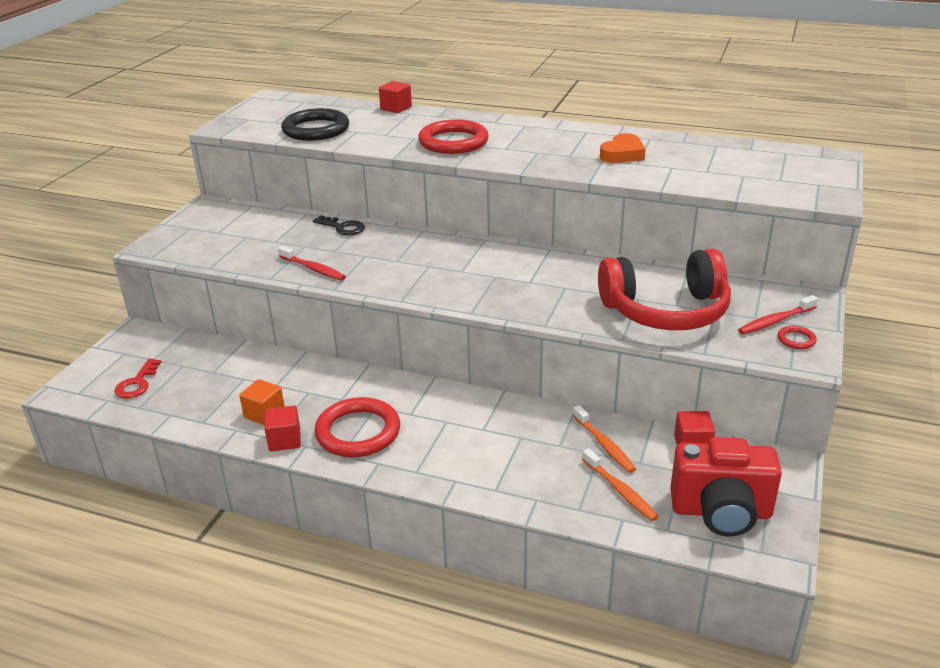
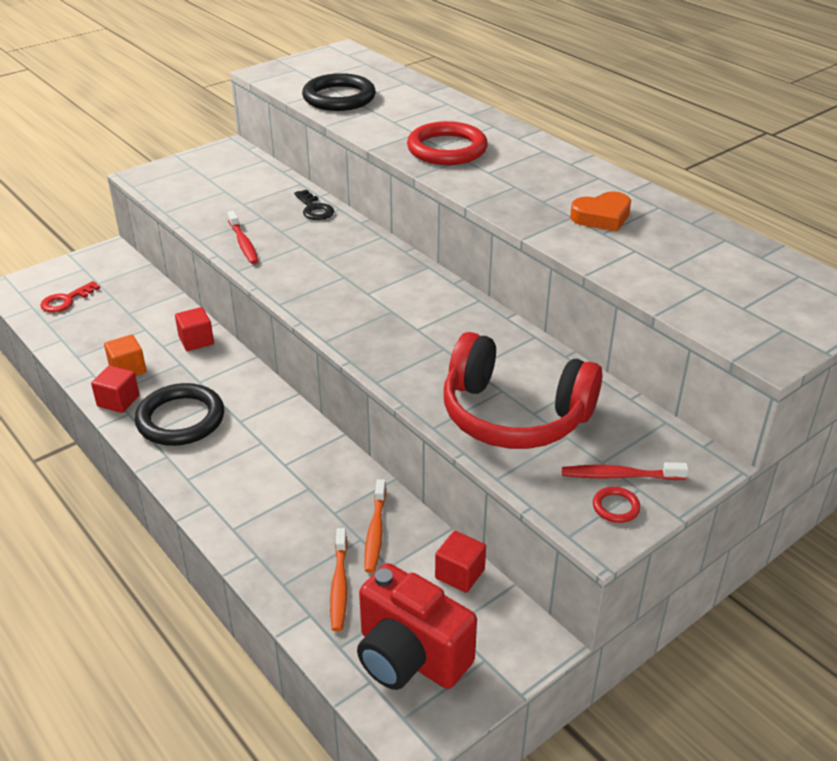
camera: 30 degrees right, 5 degrees up
(358, 432) = (180, 419): red ring -> black ring
(396, 108) = (441, 94): red cube -> red cube (196, 340)

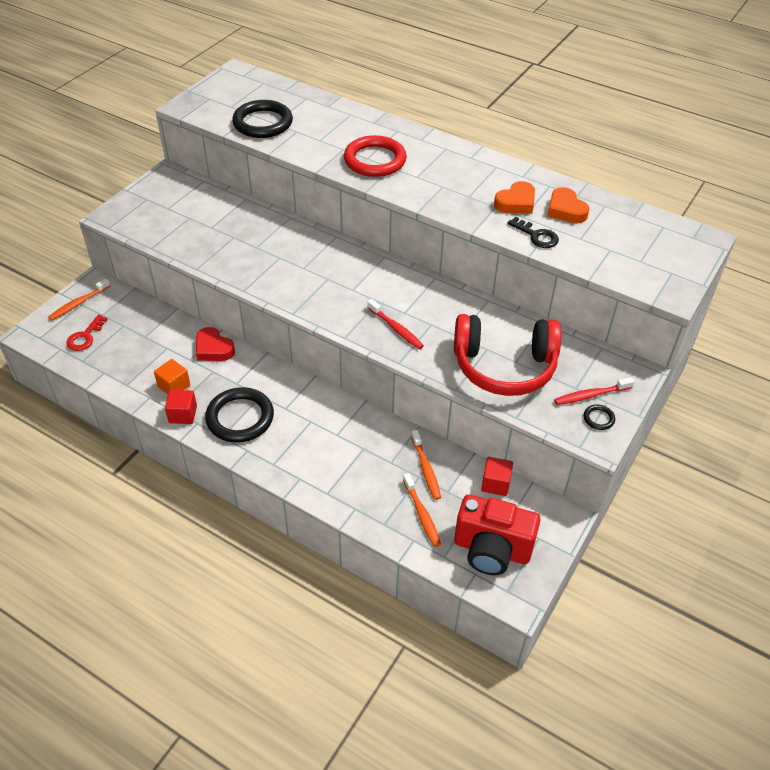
camera: 20 degrees left, 10 degrees up
(81, 267) = (78, 303): none -> orange toothbrush
(196, 340) = (213, 349): red cube -> red heart
(243, 243) = (233, 265): red toothbrush -> red toothbrush (396, 328)
(314, 209) = (271, 221): black key -> black key (536, 236)
(615, 507) = (598, 418): red ring -> black ring
(666, 235) = (565, 210): none -> orange heart

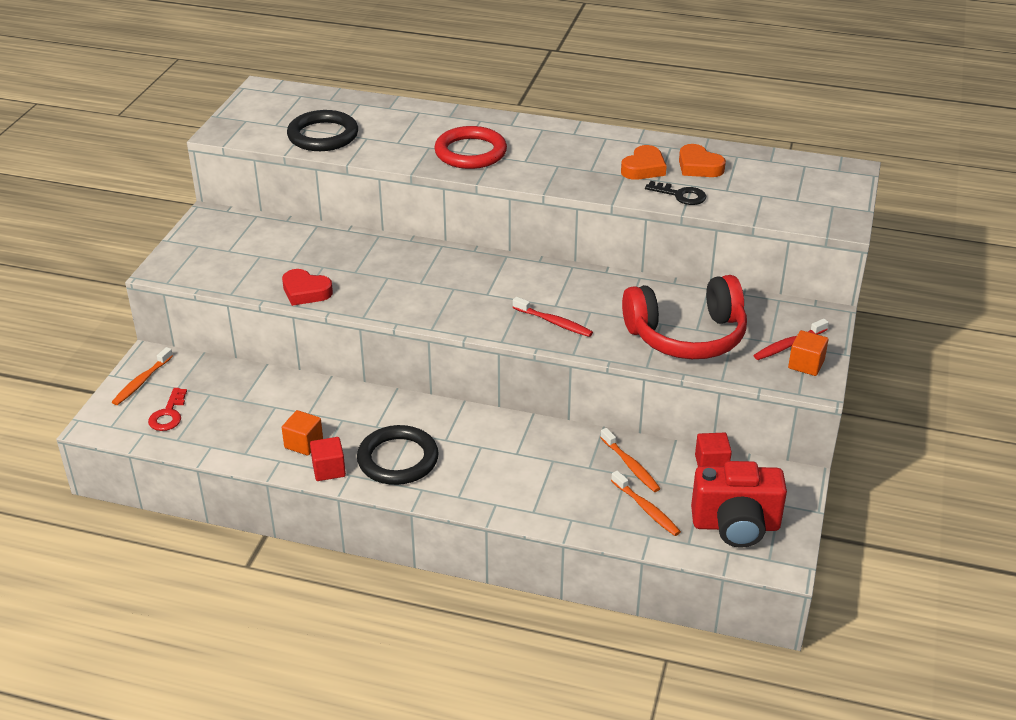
camera: 15 degrees left, 10 degrees down
(213, 349) = (332, 397): red heart -> red heart (305, 292)
(598, 418) = (806, 364): black ring -> orange cube

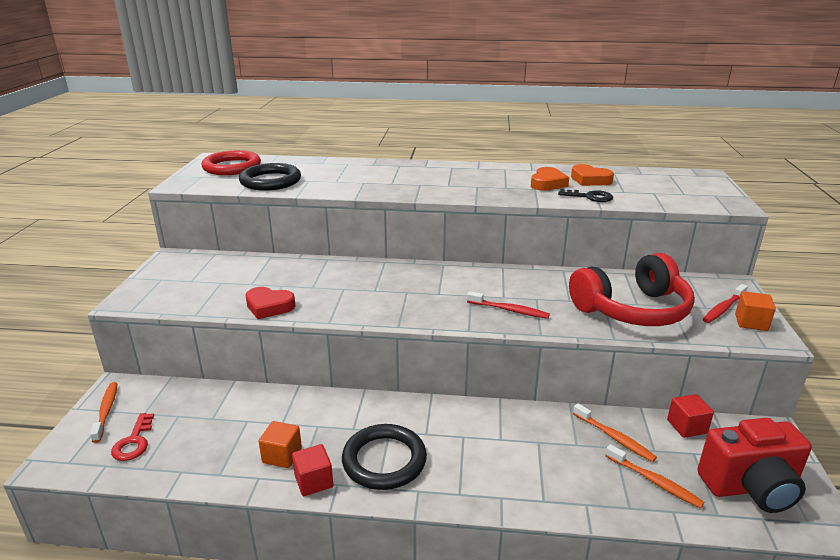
camera: 10 degrees left, 10 degrees down
(142, 381) = (106, 411): orange toothbrush -> orange toothbrush turned 150 degrees clockwise
(470, 152) = (400, 183): red ring -> red ring (232, 167)

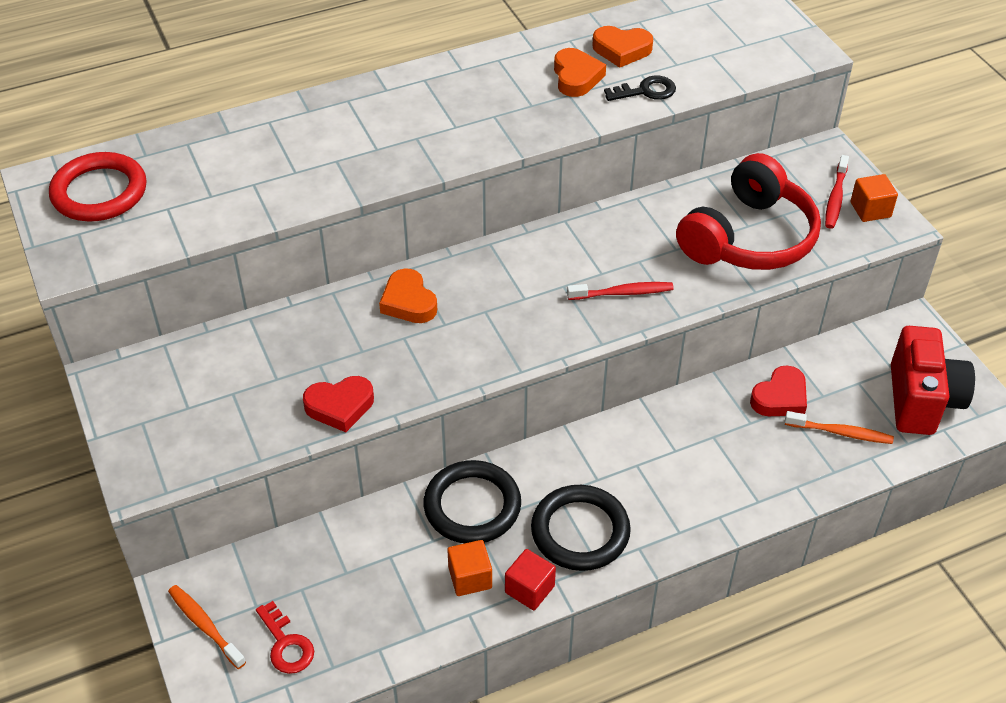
camera: 30 degrees left, 20 degrees up
(270, 181) = (199, 206): black ring -> black ring (472, 506)
(365, 274) = (408, 302): none -> orange heart
(614, 437) = (780, 397): orange toothbrush -> red heart
(687, 426) = (838, 352): red cube -> none
(750, 488) = (921, 401): red camera -> red camera turned 45 degrees counterclockwise

